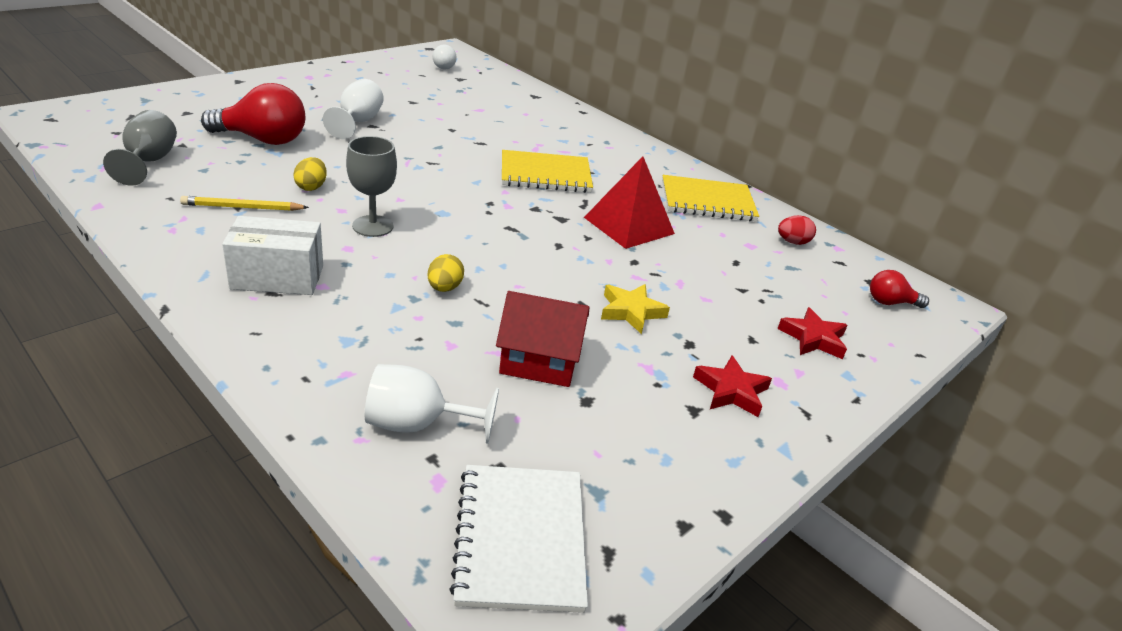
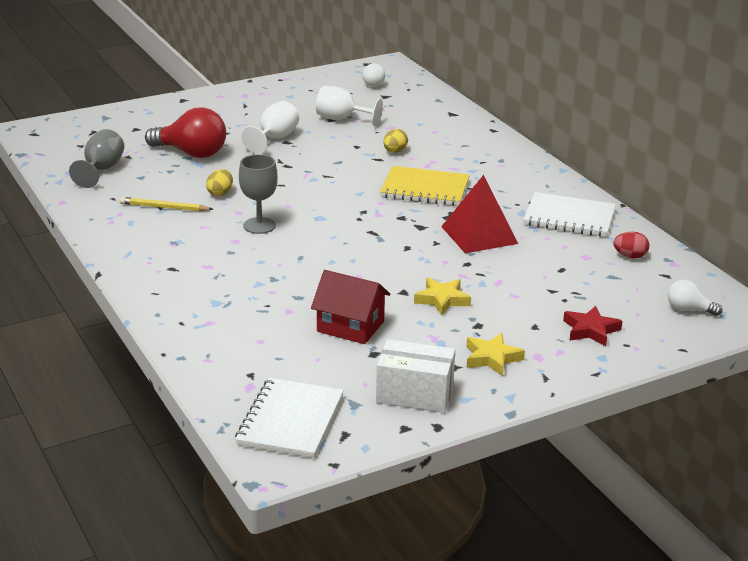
camera: 20 degrees right, 5 degrees down
(277, 277) = (178, 258): white box -> white box (414, 394)
(417, 424) = (247, 355): white goblet -> white goblet (342, 119)
(444, 288) = (299, 273): yellow egg -> yellow egg (395, 151)
(707, 201) = (569, 217): yellow notebook -> white notebook
(731, 391) = (492, 358): red star -> yellow star
(890, 302) = (688, 310): red light bulb -> white light bulb

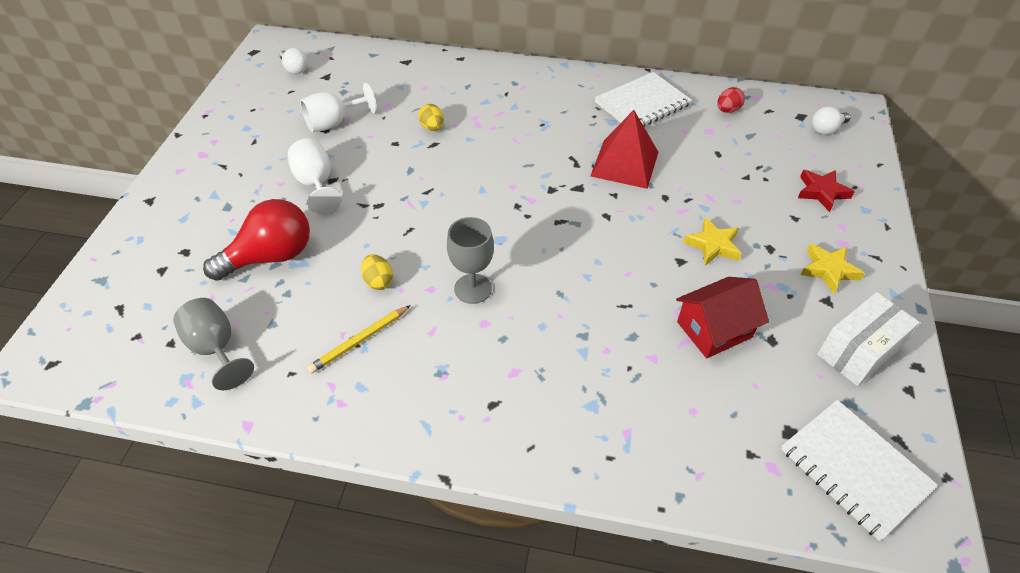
camera: 50 degrees left, 20 degrees up
(425, 189) = (517, 148): yellow notebook -> none

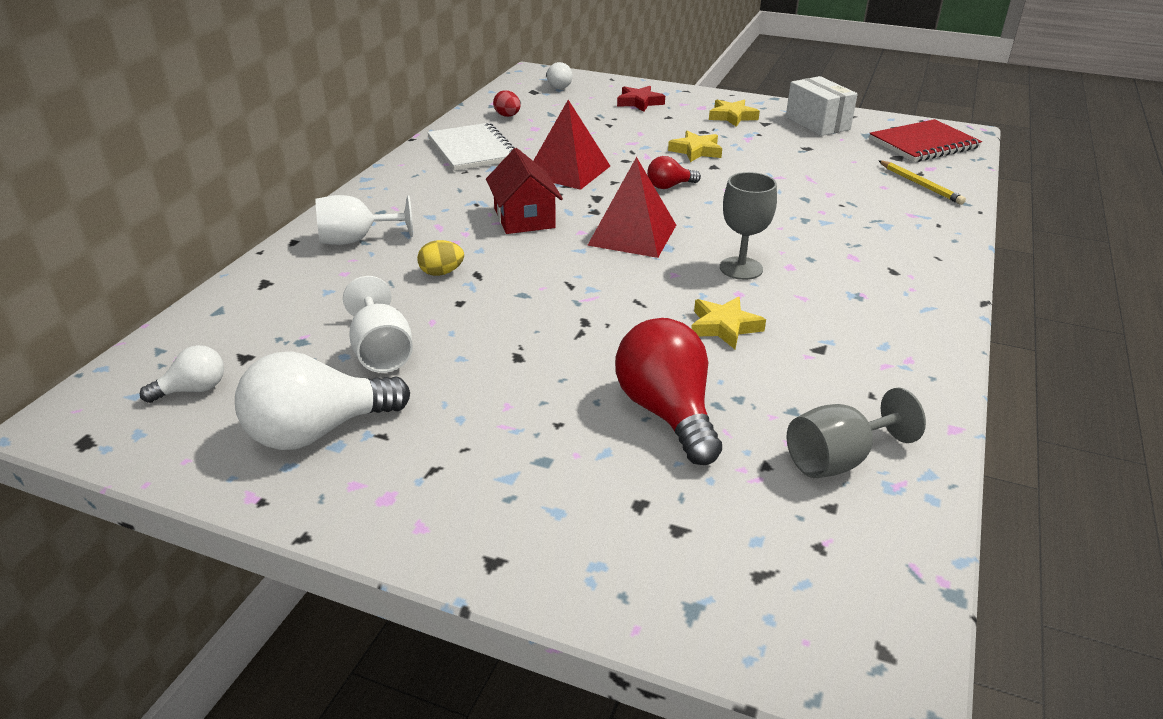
camera: 80 degrees left, 15 degrees down
(258, 118) = (317, 431): none -> white light bulb
(316, 184) = (521, 371): white goblet -> white goblet (356, 240)
(359, 341) = (818, 344): yellow pencil -> yellow pencil (920, 185)
(378, 281) = (724, 327): yellow egg -> yellow star
(515, 216) = (632, 235): none -> red pyramid
(619, 231) = (669, 186): none -> red light bulb
(714, 329) = (796, 166): red house -> red house (524, 218)
(854, 469) = (923, 144): white notebook -> red notebook

